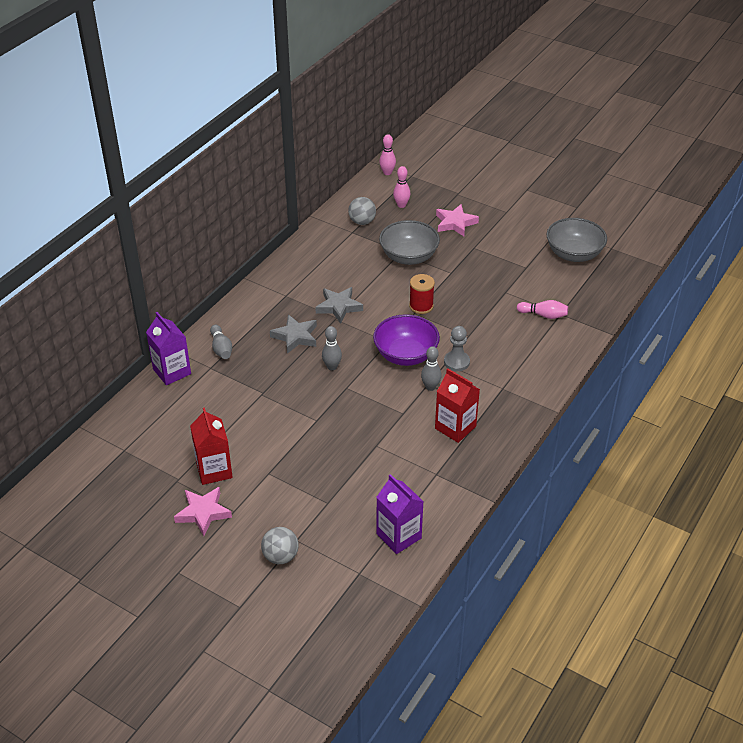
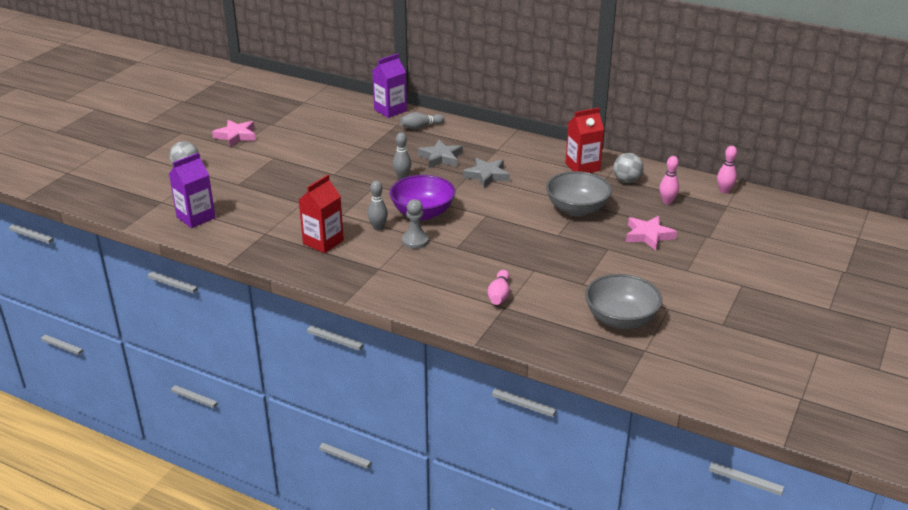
camera: 85 degrees right, 10 degrees down
(214, 470) = (279, 136): red carton -> red carton (582, 167)
(421, 306) = (498, 219): red spool -> none

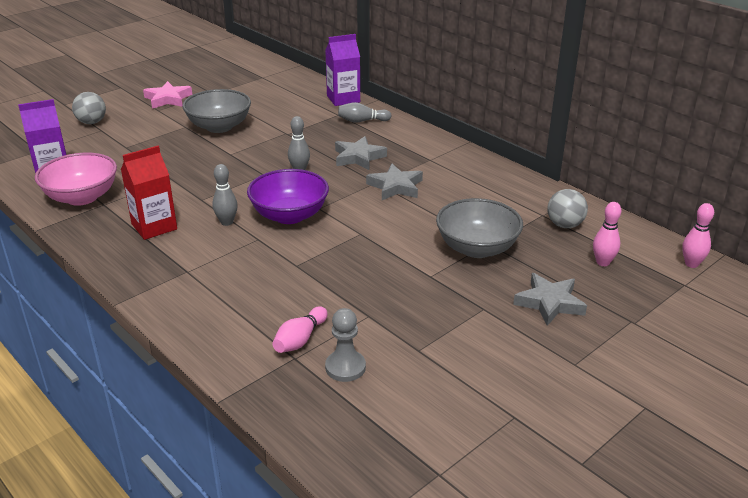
camera: 20 degrees right, 0 degrees up
(241, 232) = (82, 197): none -> pink bowl
(415, 241) = (254, 247): grey pawn -> grey pawn (345, 367)
(582, 167) = (518, 198): red carton -> none
(620, 319) = (435, 415): grey bowl -> grey bowl (219, 127)
(648, 236) = (549, 303): pink star -> grey star

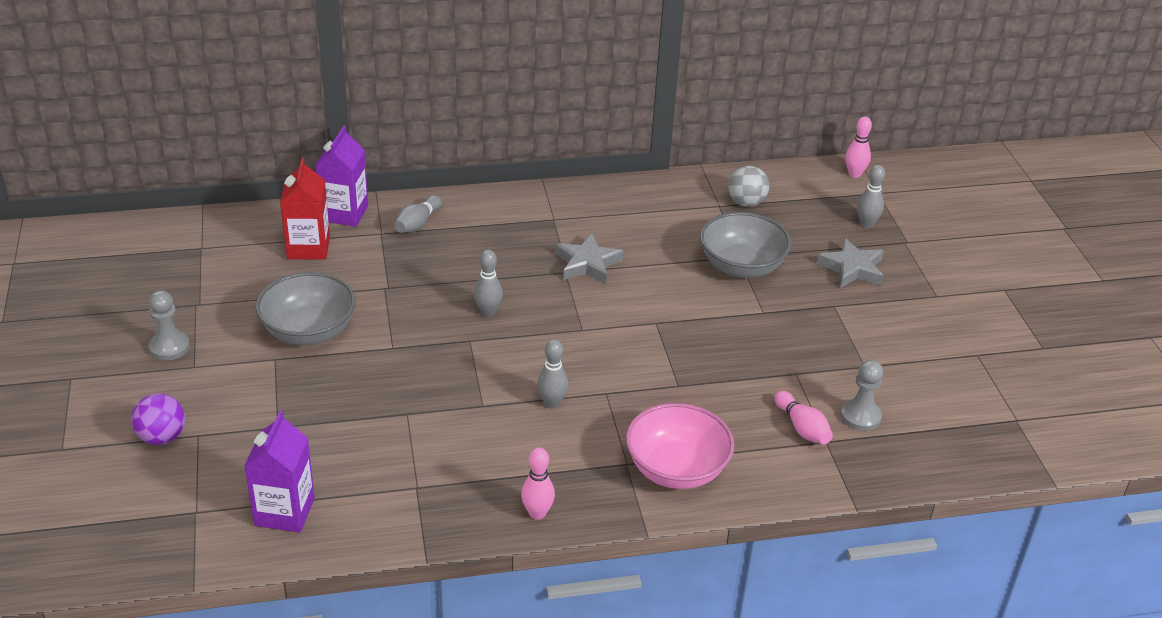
camera: 60 degrees left, 5 degrees up
(82, 197) = (380, 501): pink bowl -> pink bowl (676, 469)
(92, 122) = (162, 437): grey ball -> purple ball
(154, 226) = (511, 460): red carton -> red carton (308, 248)
(168, 99) = (169, 347): pink star -> grey pawn
(289, 215) = (578, 354): purple bowl -> none
(358, 157) = (500, 261): grey star -> none
(603, 262) = (818, 213): pink bowling pin -> pink bowling pin (537, 513)
(627, 292) = (866, 224): none -> grey bowling pin

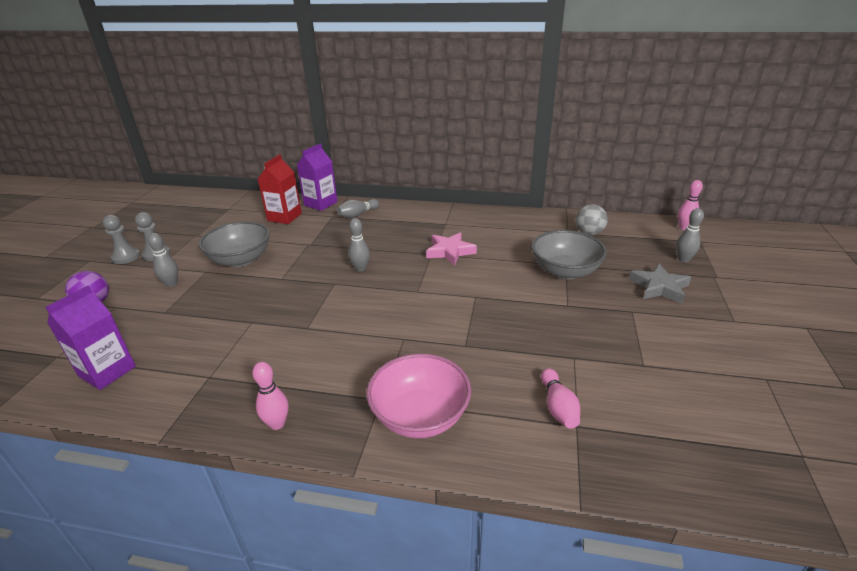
camera: 25 degrees right, 5 degrees down
(552, 403) = (357, 337): grey bowling pin -> grey bowling pin (171, 284)
(587, 264) = (450, 251): grey star -> pink star
(860, 416) = (622, 410): grey pawn -> grey pawn (126, 257)

